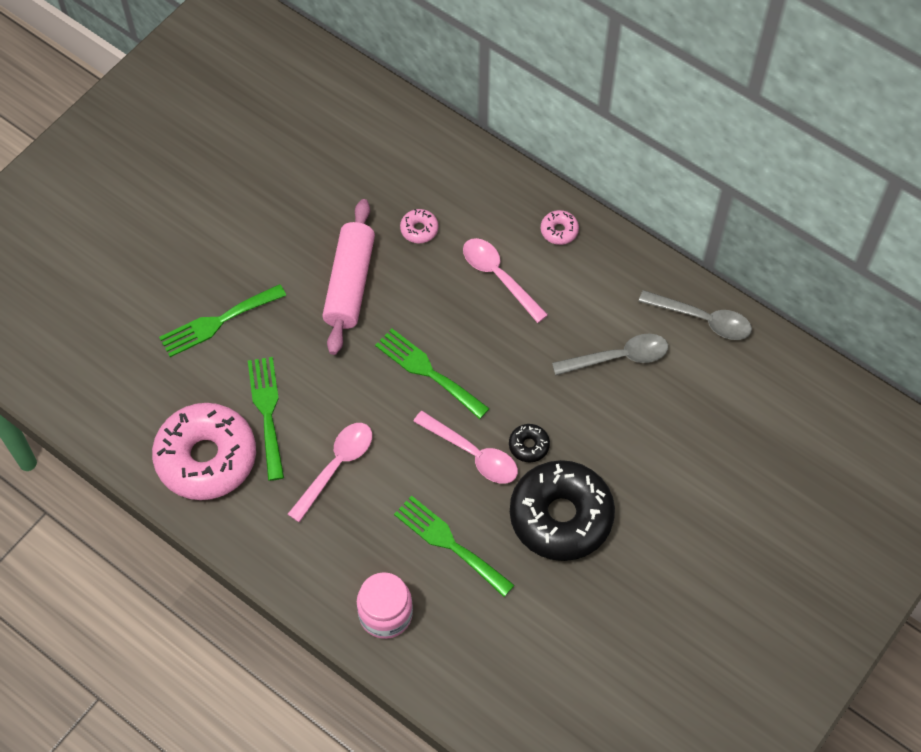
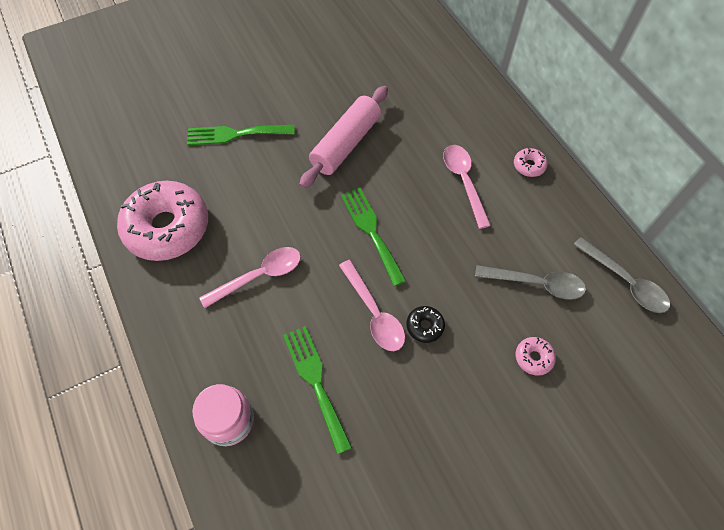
camera: 25 degrees right, 0 degrees up
(267, 412) = (232, 212): green fork -> none
(419, 229) = (418, 125): pink donut -> pink donut (533, 358)
(561, 516) = (424, 402): black donut -> none

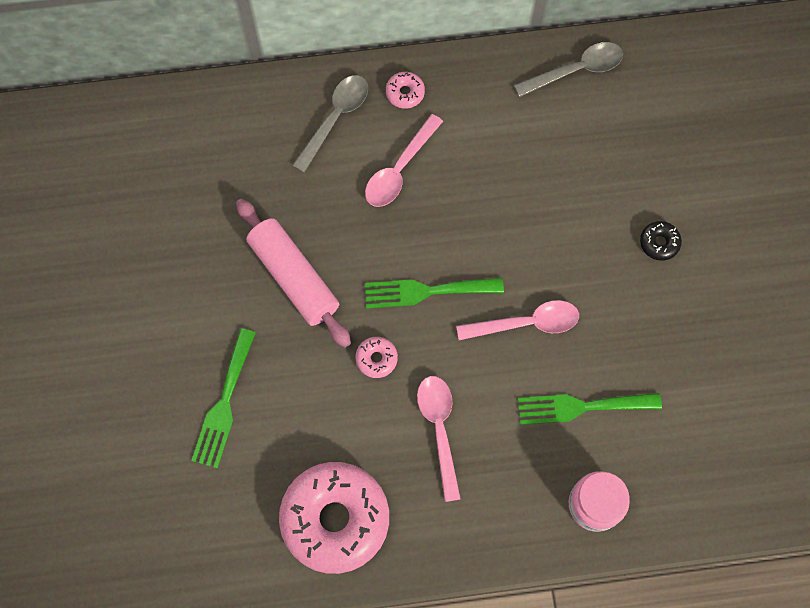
camera: 70 degrees left, 10 degrees up
(425, 326) = (558, 279): black donut -> black donut (659, 243)
(464, 182) = (399, 169): pink spoon -> pink spoon turned 60 degrees counterclockwise
(533, 358) = (625, 192): pink donut -> pink donut (376, 359)
(536, 284) = (549, 153): grey spoon -> grey spoon (335, 118)

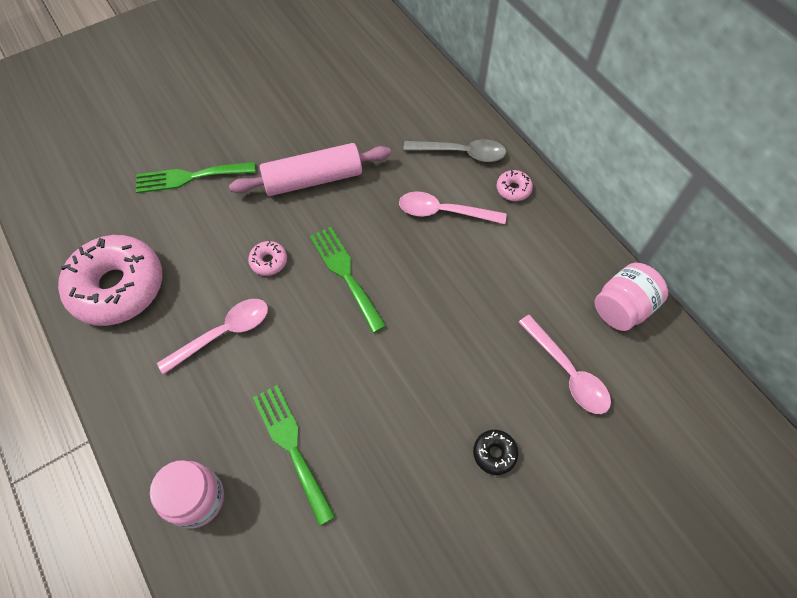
camera: 65 degrees right, 10 degrees down
(294, 277) = (313, 179): pink rolling pin -> pink rolling pin turned 45 degrees clockwise
(526, 323) = (353, 364): pink spoon -> pink spoon (567, 372)
(576, 70) = (622, 308): grey spoon -> pink jar

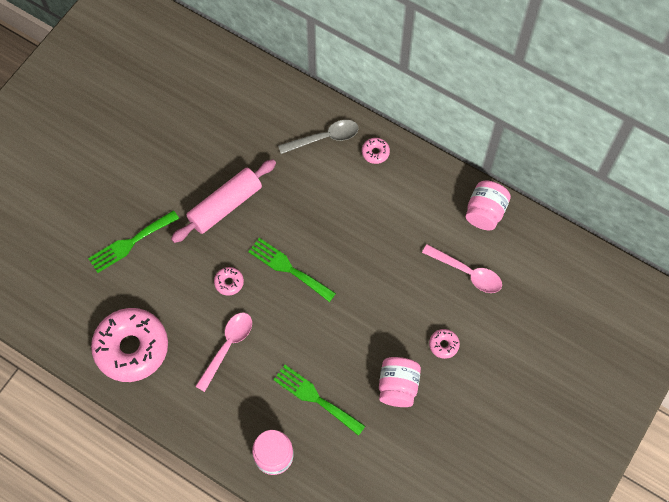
camera: 25 degrees left, 5 degrees up
(406, 482) = (398, 386): none -> pink jar
(444, 212) = (334, 192): pink spoon -> none
(494, 453) = (443, 345): black donut -> pink donut

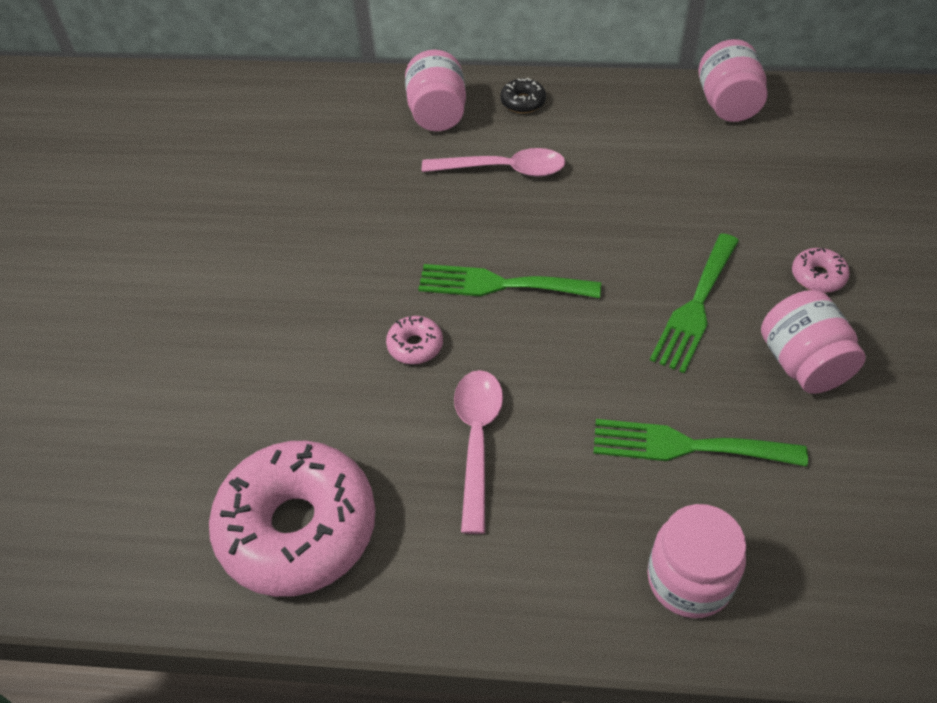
camera: 25 degrees left, 15 degrees down
(130, 243) = (204, 365): green fork -> green fork (695, 307)
(225, 205) = (340, 248): pink rolling pin -> none
(324, 138) = (437, 114): grey spoon -> pink jar
(375, 152) = (523, 102): pink donut -> black donut
(467, 272) = (767, 177): pink spoon -> pink spoon (503, 169)

